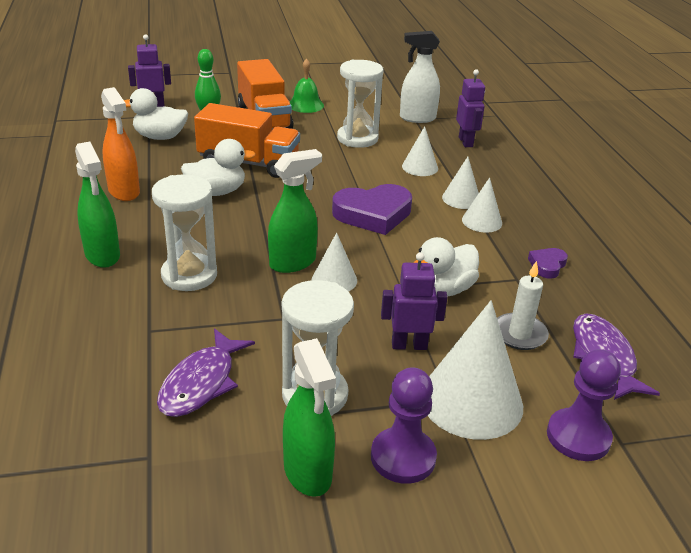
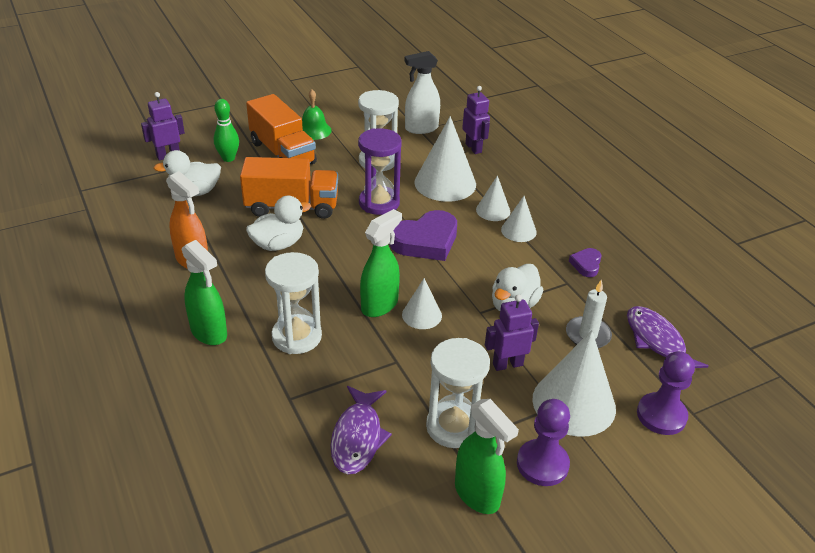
camera: 15 degrees left, 5 degrees up
(340, 173) = (379, 203): none -> purple hourglass
(420, 167) = (445, 183): white cone -> white cone, size x1.87

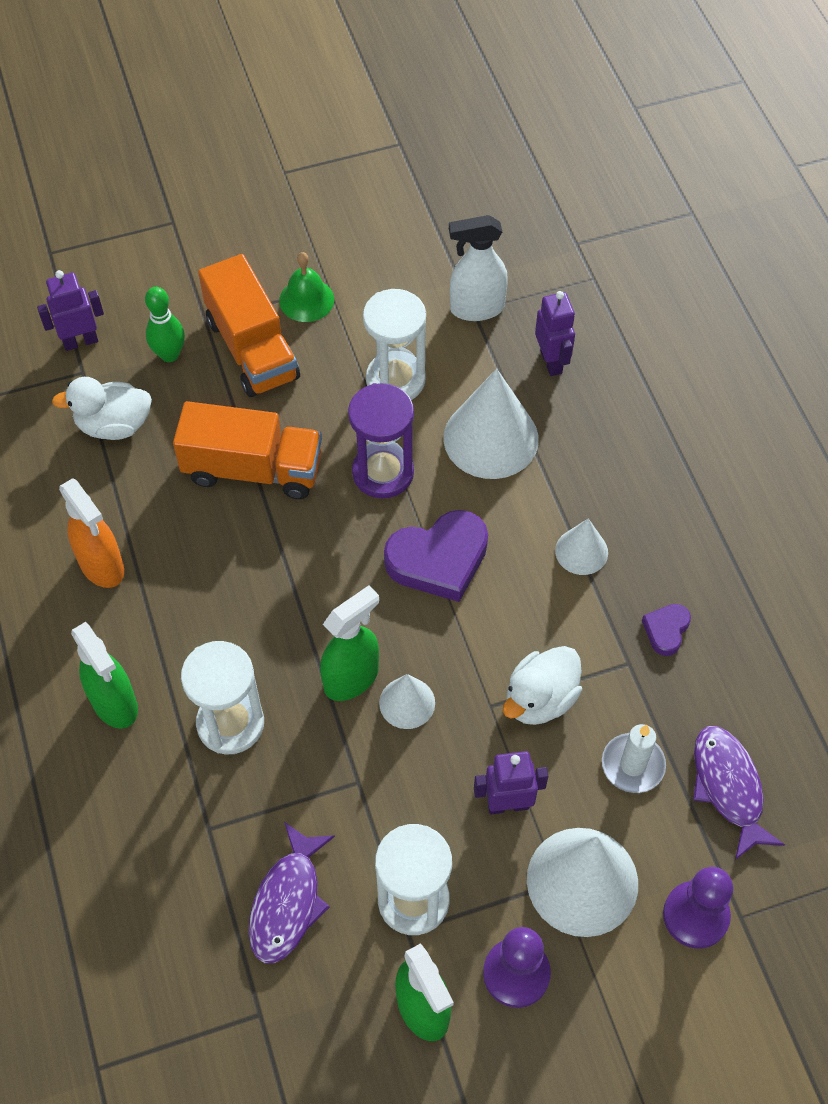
camera: 10 degrees right, 20 degrees up
(278, 244) = (224, 545): white duck -> none
(493, 210) = (552, 505): white cone -> none

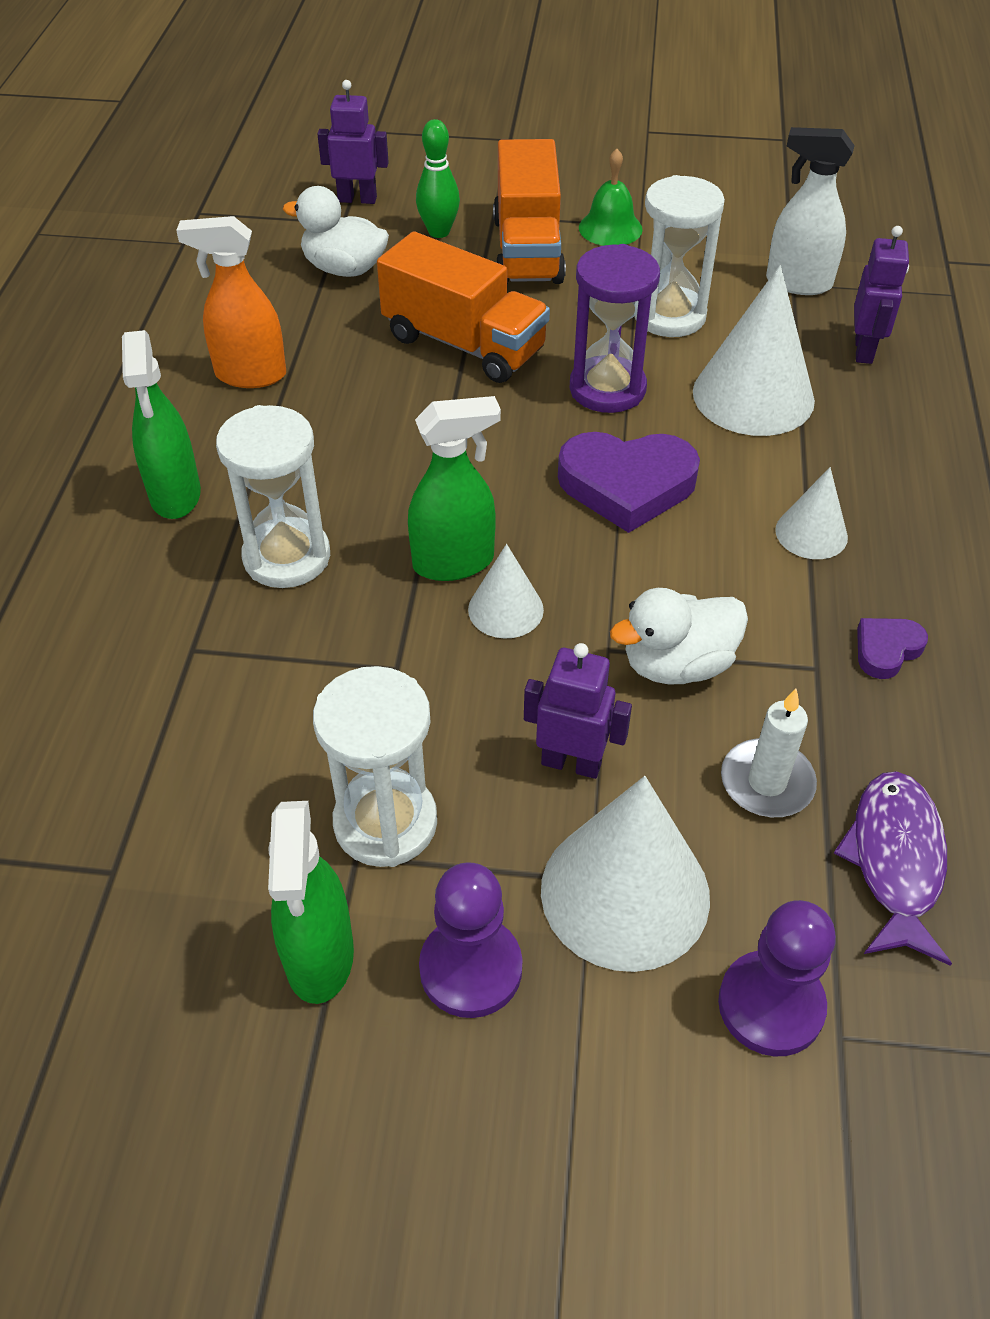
camera: 25 degrees right, 10 degrees down
(102, 566) = (250, 375): orange spray bottle -> orange spray bottle turned 105 degrees clockwise
(288, 902) = (230, 761): purple fish -> none

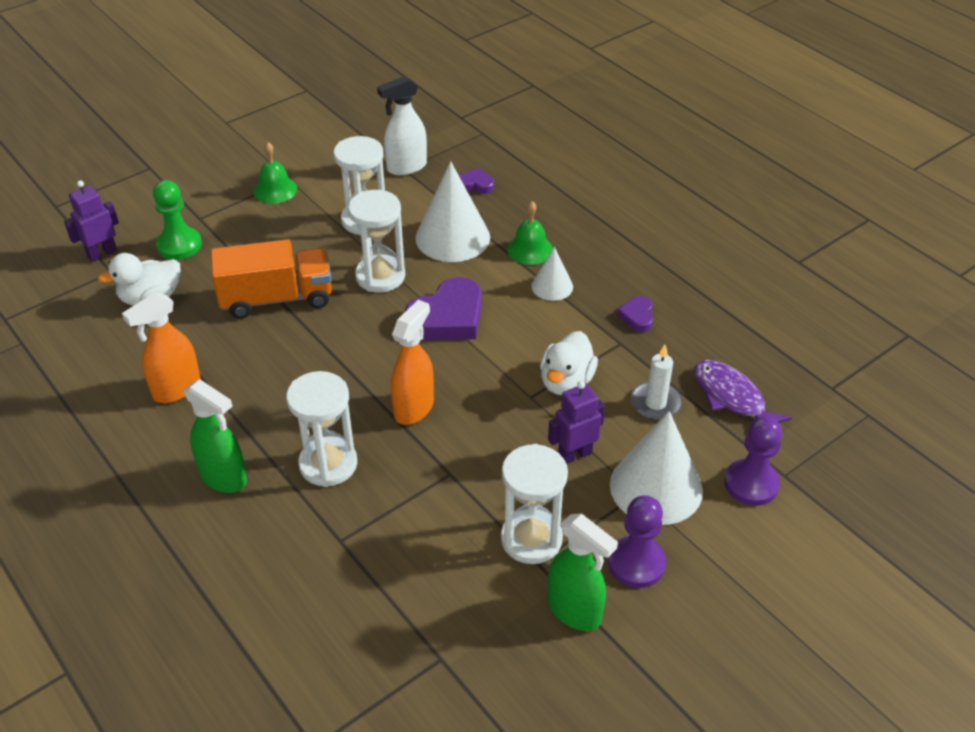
camera: 45 degrees left, 5 degrees down
(439, 232) = (179, 245): green bowling pin -> green pawn
(454, 562) = (414, 408): green spray bottle -> orange spray bottle
(505, 609) = (465, 412): white cone -> none
(527, 250) = (245, 227): orange truck -> none
(607, 389) = (380, 276): purple hourglass -> white hourglass
(839, 469) = (530, 249): none -> green bell
(864, 350) = (475, 184): purple robot -> purple heart

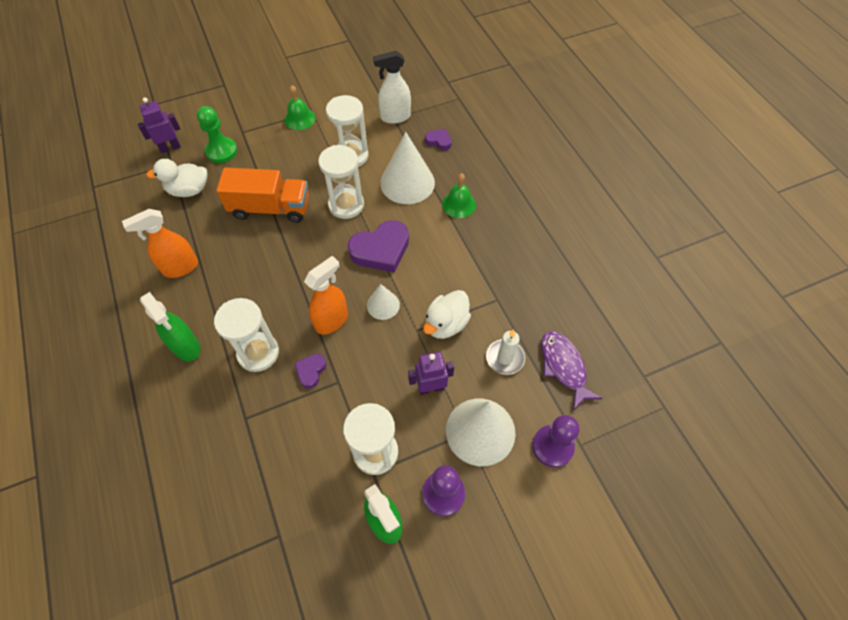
camera: 15 degrees right, 15 degrees up
(552, 286) = (464, 239): white cone -> white cone (383, 305)
(637, 316) = (517, 279): purple heart -> purple heart (311, 371)

